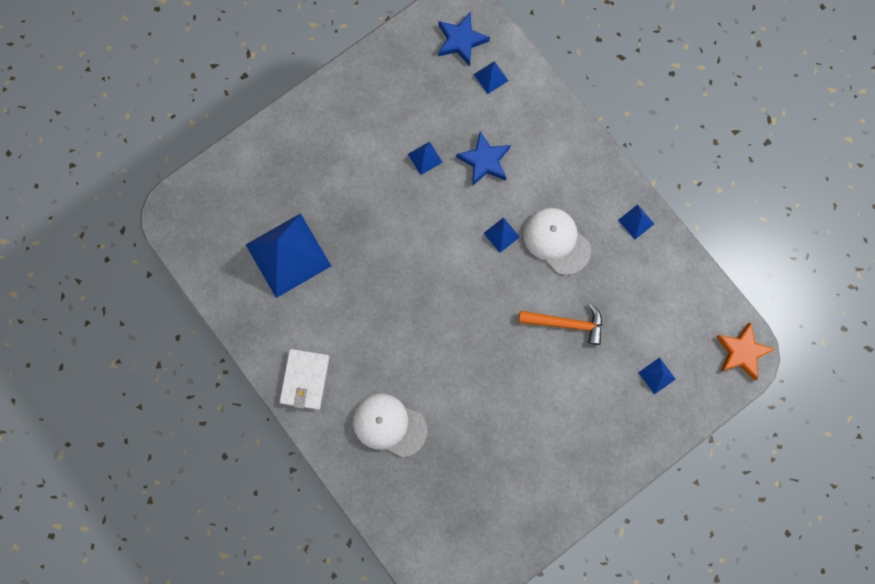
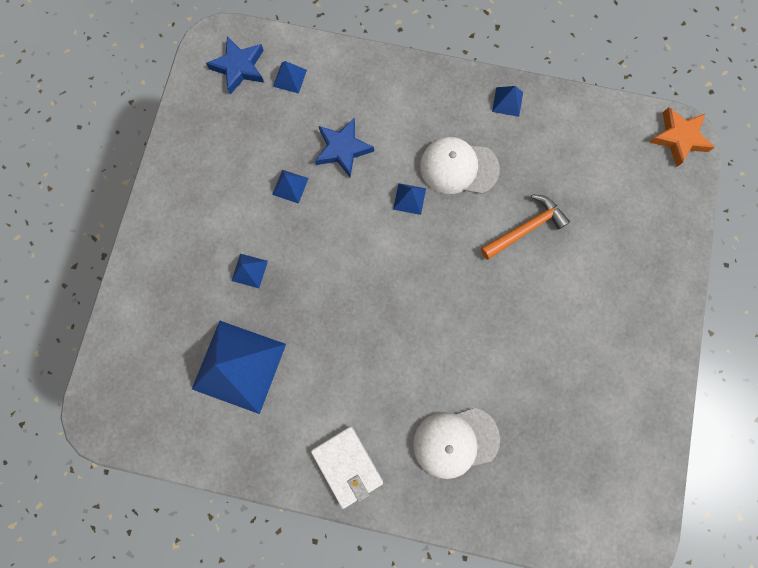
camera: 40 degrees left, 0 degrees up
(656, 375) = (633, 211): blue pyramid -> blue pyramid (249, 270)

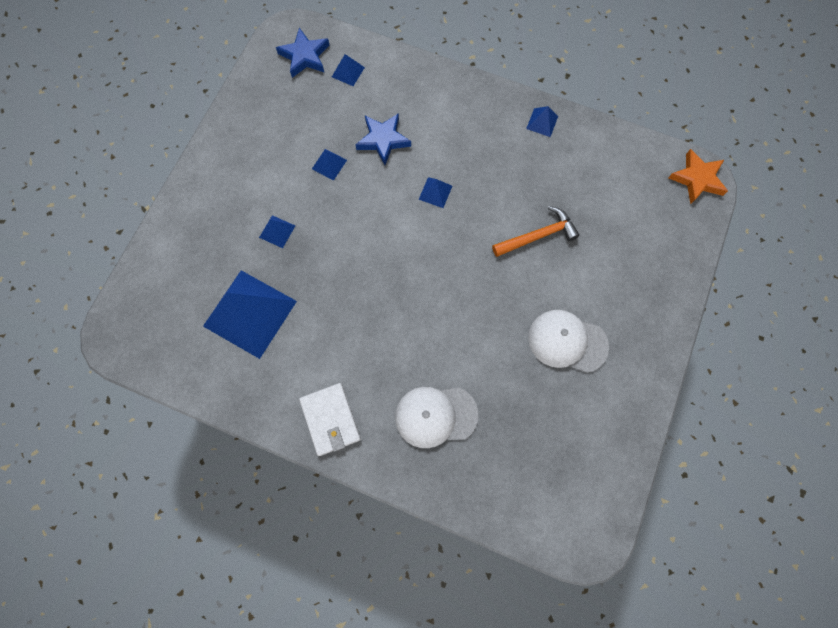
camera: 10 degrees right, 5 degrees down
(458, 167) = (486, 172): white cap -> white cap (567, 341)

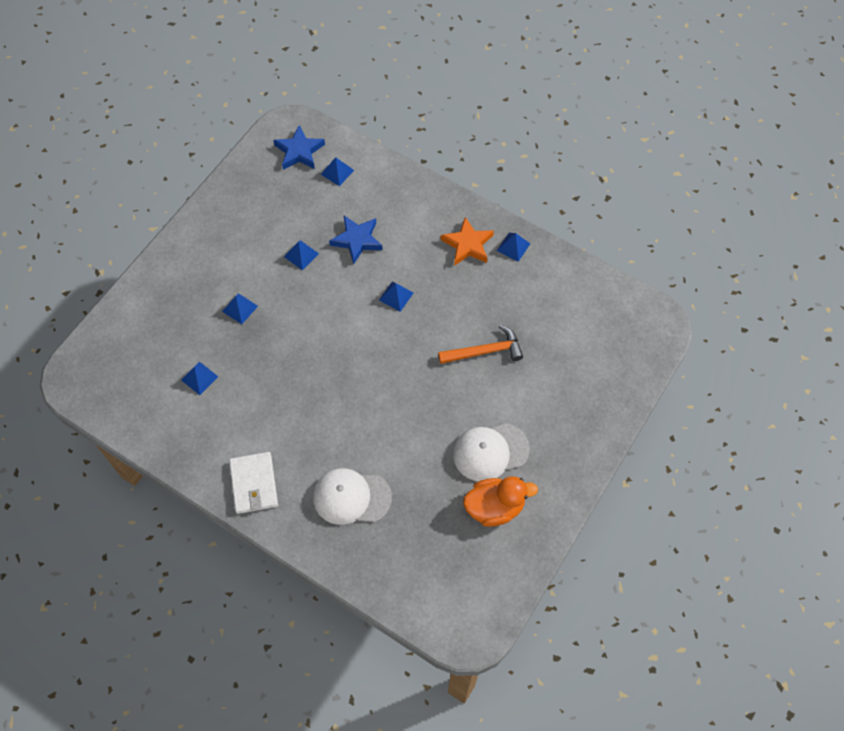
camera: 10 degrees right, 10 degrees down
(250, 313) = (199, 378): blue pyramid -> blue pyramid, size x0.41
(567, 341) = (490, 452): white cap -> white cap turned 45 degrees counterclockwise
(584, 400) = (495, 507): none -> orange duck
(697, 179) = (652, 323): orange star -> orange star (468, 244)

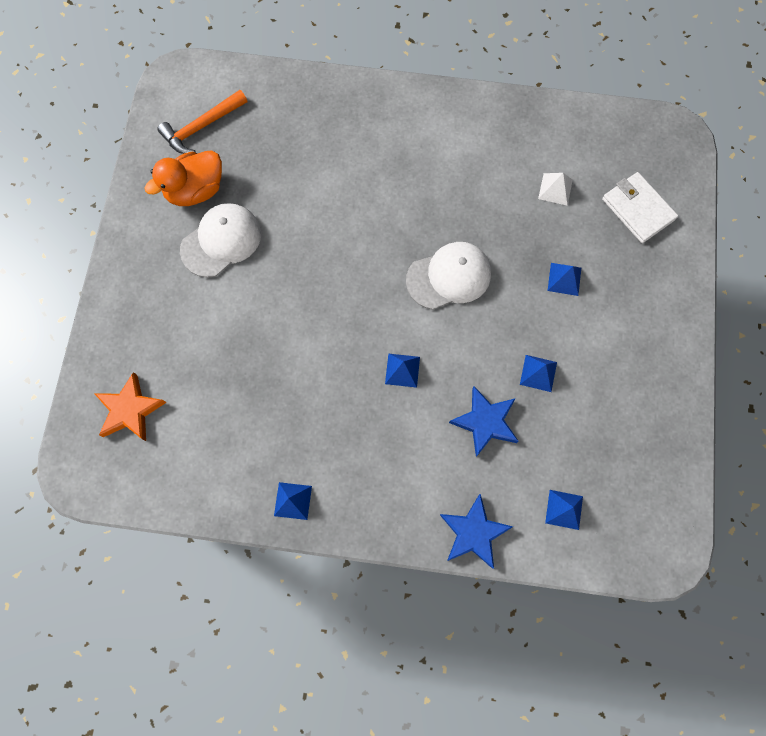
camera: 155 degrees right, 10 degrees up
(199, 378) = (555, 189): blue pyramid -> white pyramid
(254, 484) = (438, 116): white wallet -> white wallet (637, 209)
(299, 151) = (629, 518): blue star -> blue star (473, 533)
(351, 497) = (339, 143): white cap -> white cap (449, 277)
(468, 244) = (350, 478): orange star -> orange star (130, 410)
(485, 351) = (271, 348): orange hammer -> orange hammer (201, 127)

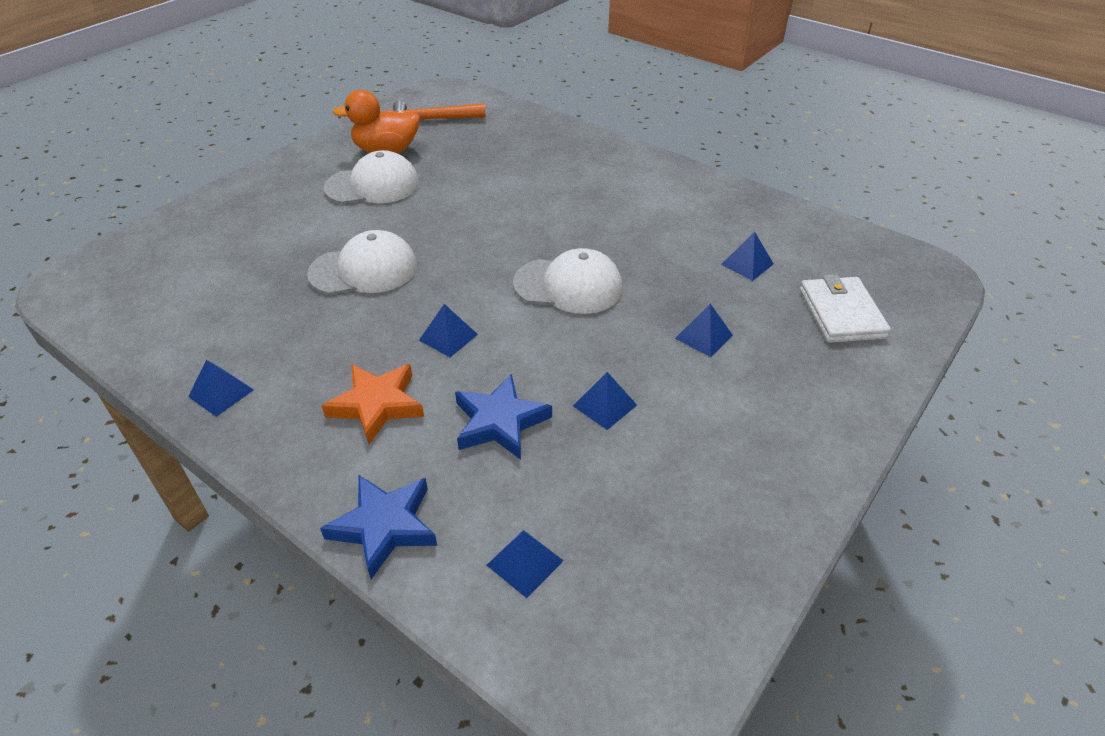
camera: 30 degrees right, 30 degrees down
(130, 410) = (164, 259): orange star -> orange star (377, 405)
(293, 339) = (364, 270): none -> white cap
(555, 189) = (747, 264): white pyramid -> blue pyramid

